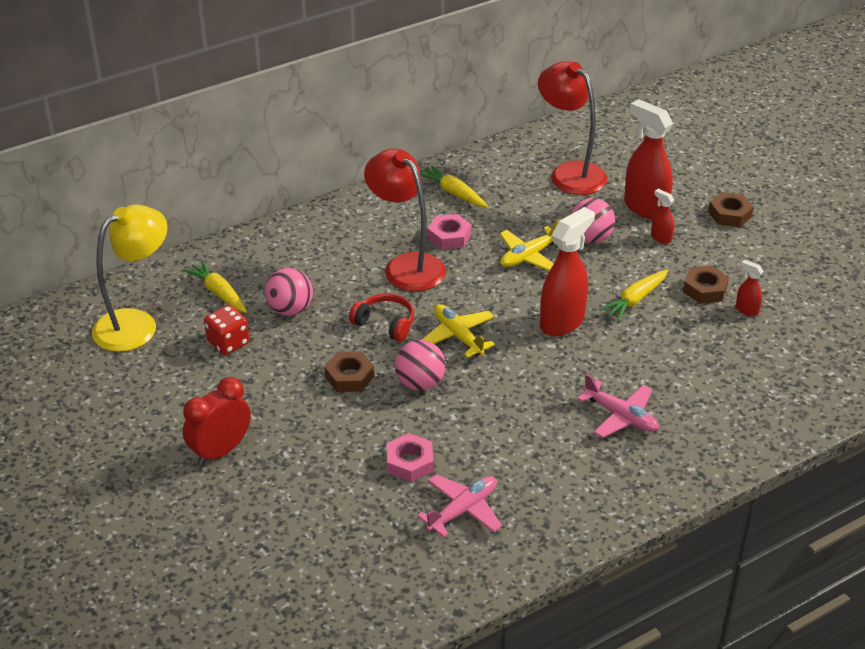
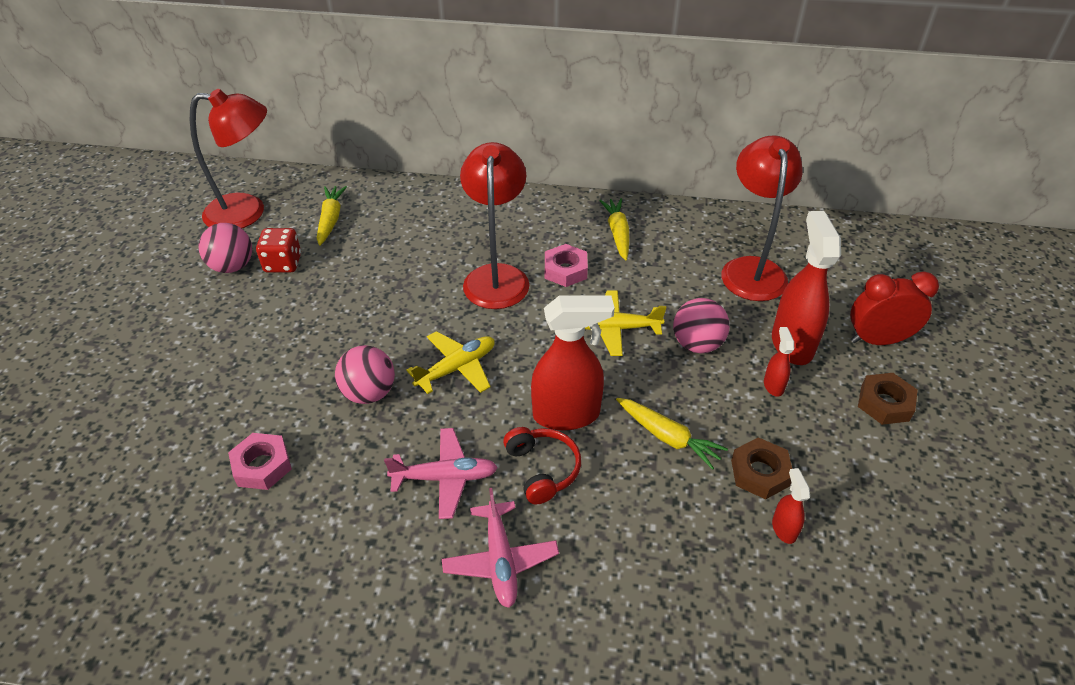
camera: 40 degrees right, 5 degrees up
(136, 324) = (247, 212): yellow lamp -> red lamp
(220, 451) = (155, 352): red clock -> red clock (877, 340)
(290, 309) = (360, 262): pink ball -> pink ball (232, 266)
(349, 376) = (325, 349): brown nut -> none
(385, 324) = (413, 319): red headphones -> red headphones (542, 469)
(458, 336) = (456, 368): yellow plane -> yellow plane turned 45 degrees clockwise
(463, 510) = (237, 551): pink plane -> pink plane (445, 478)
(635, 300) = (668, 437): yellow carrot -> yellow carrot turned 135 degrees counterclockwise

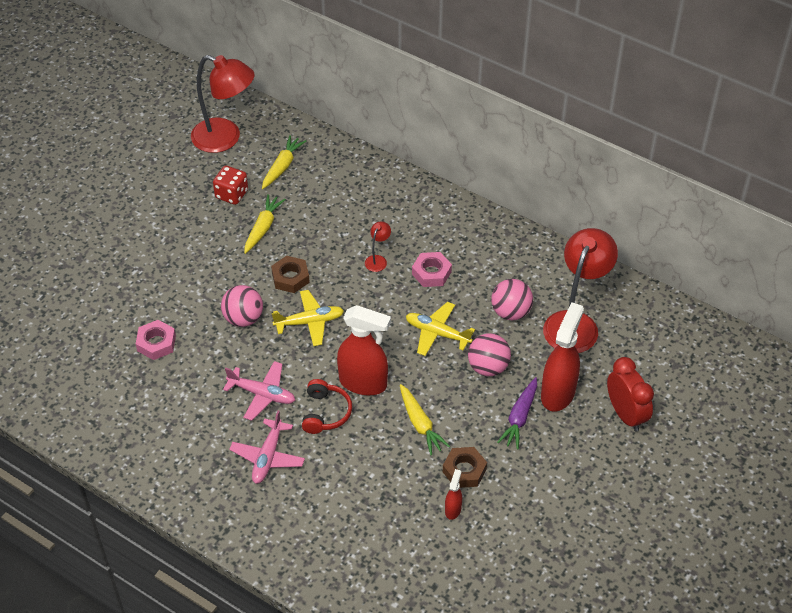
camera: 25 degrees right, 5 degrees up
(232, 266) = (196, 184): pink ball -> pink ball (510, 312)
(496, 276) = (378, 260): red lamp -> red lamp, size x0.42
(617, 233) = (492, 255): yellow carrot -> yellow carrot (263, 228)
(773, 385) = (519, 417): red spray bottle -> purple carrot
(877, 340) = (625, 414): red clock -> red clock turned 45 degrees clockwise
(884, 403) = (589, 460): brown nut -> brown nut (290, 278)

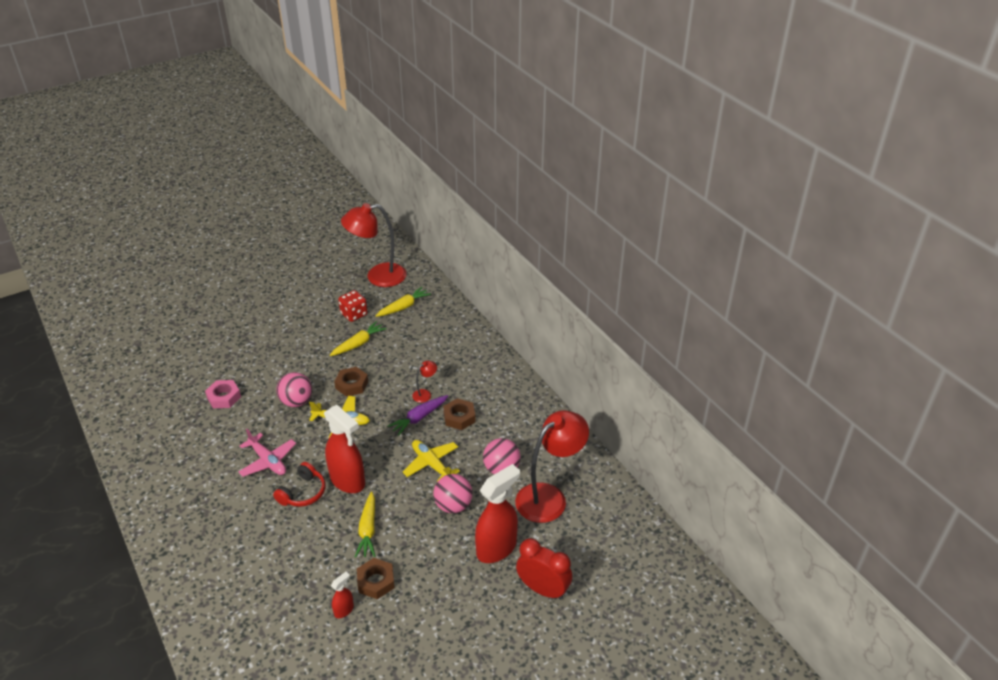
camera: 25 degrees right, 10 degrees down
(225, 138) = (378, 276): red lamp -> red lamp turned 120 degrees clockwise
(268, 457) = (236, 509): pink plane -> none
(431, 273) = (459, 417): pink nut -> brown nut
(519, 417) = (451, 556): purple carrot -> purple carrot (419, 418)
(625, 414) = (543, 589): red clock -> red clock turned 60 degrees counterclockwise

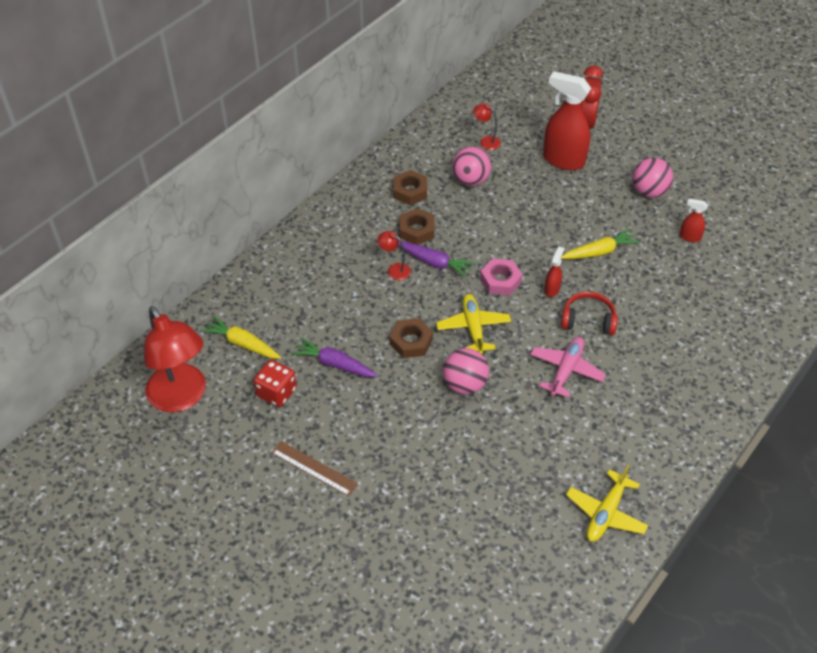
camera: 110 degrees left, 10 degrees up
(224, 397) = (495, 466): pink nut -> pink nut (500, 280)
(287, 318) = (314, 468): none -> brown ruler
(348, 481) = (552, 289): red spray bottle -> red spray bottle, size x0.46
(358, 344) = (334, 364): yellow carrot -> purple carrot
(376, 581) = (648, 226): brown nut -> brown nut (410, 191)
(431, 464) = (493, 232): yellow plane -> yellow plane (606, 513)
(453, 505) = (534, 201): pink ball -> pink ball (649, 192)
(549, 497) = (486, 141): red lamp -> red lamp, size x0.42

